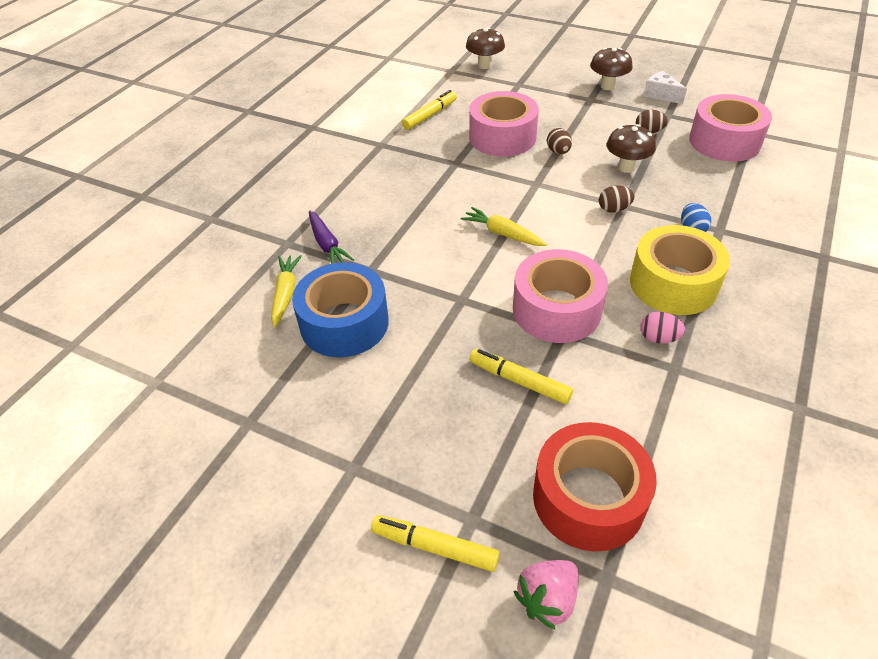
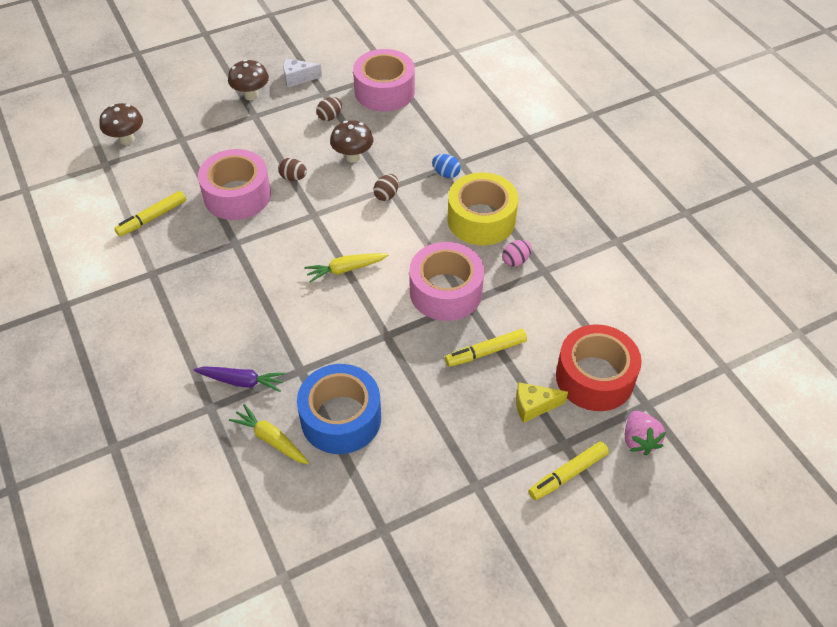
camera: 55 degrees left, 5 degrees up
(430, 115) = (152, 218): yellow marker -> yellow marker turned 120 degrees counterclockwise
(493, 461) = (533, 406): none -> yellow cheese

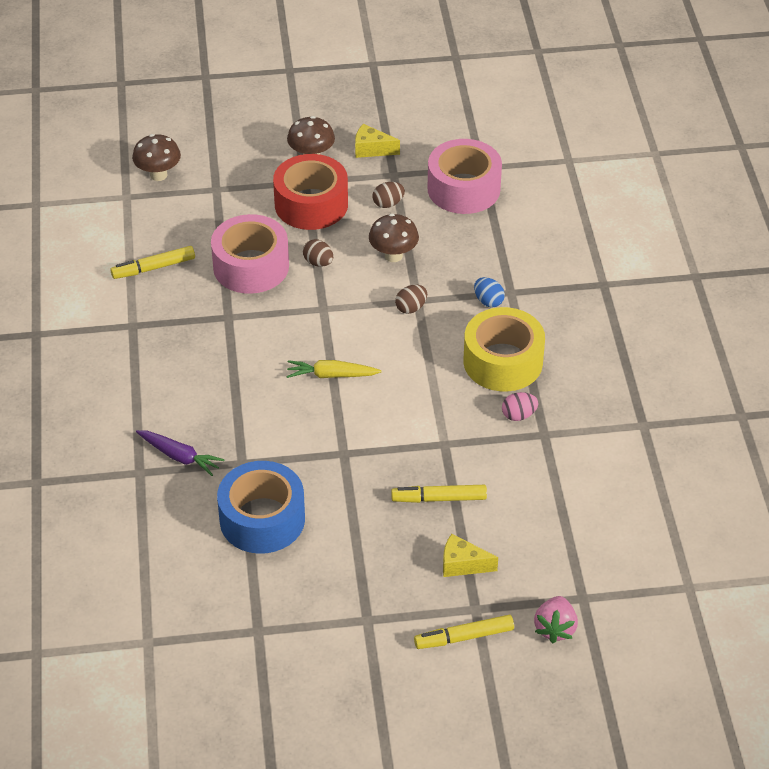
camera: 20 degrees right, 5 degrees down
(271, 439) = (186, 519): yellow carrot -> none
(298, 78) = (371, 149): white cheese -> yellow cheese
(446, 291) = (426, 426): pink tape -> none
(594, 377) = (541, 556): red tape -> red tape (311, 204)

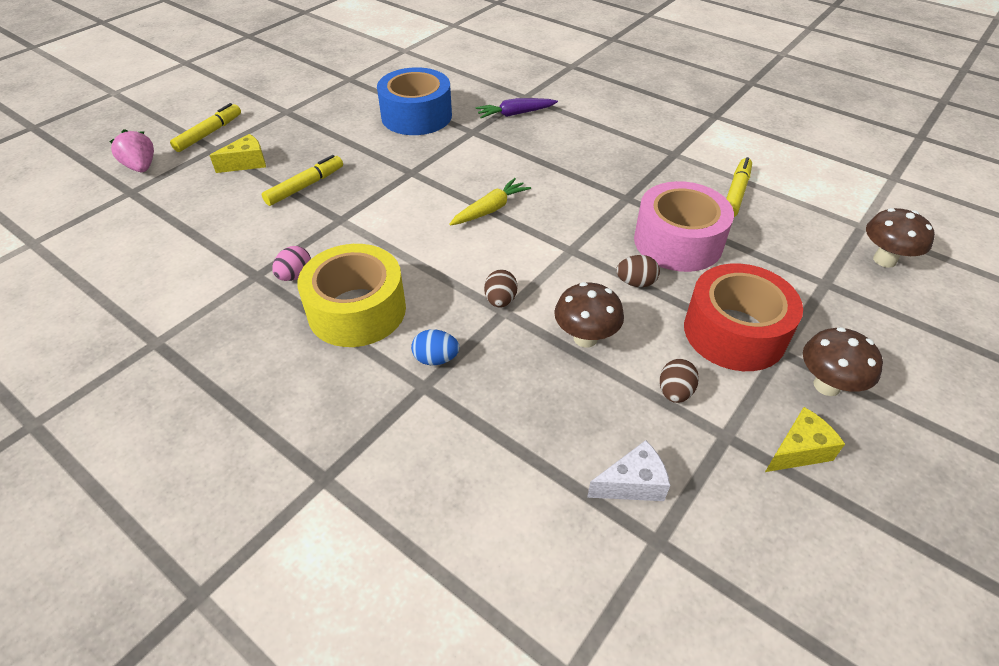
camera: 135 degrees right, 0 degrees up
(463, 189) = (632, 484): pink tape -> white cheese

